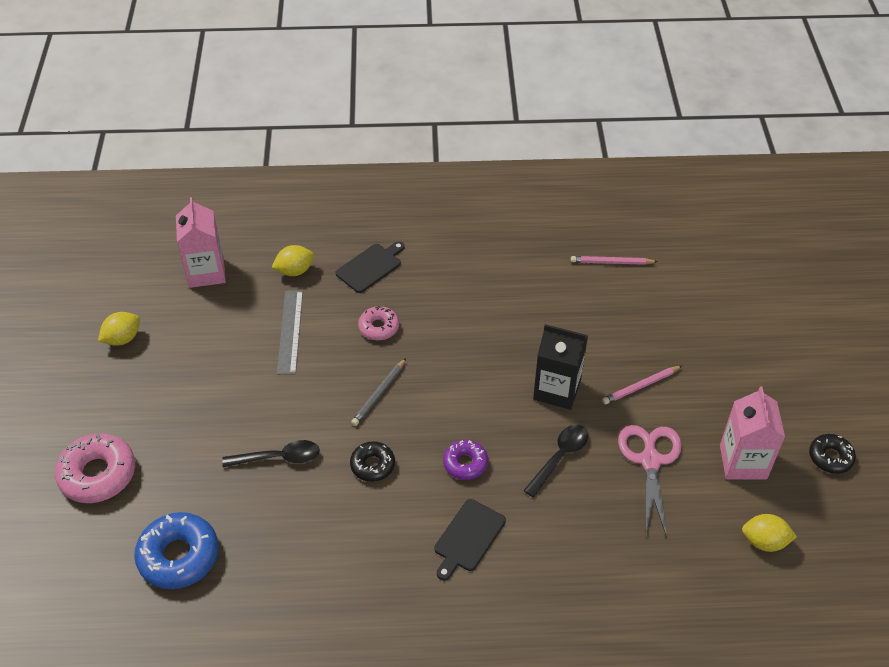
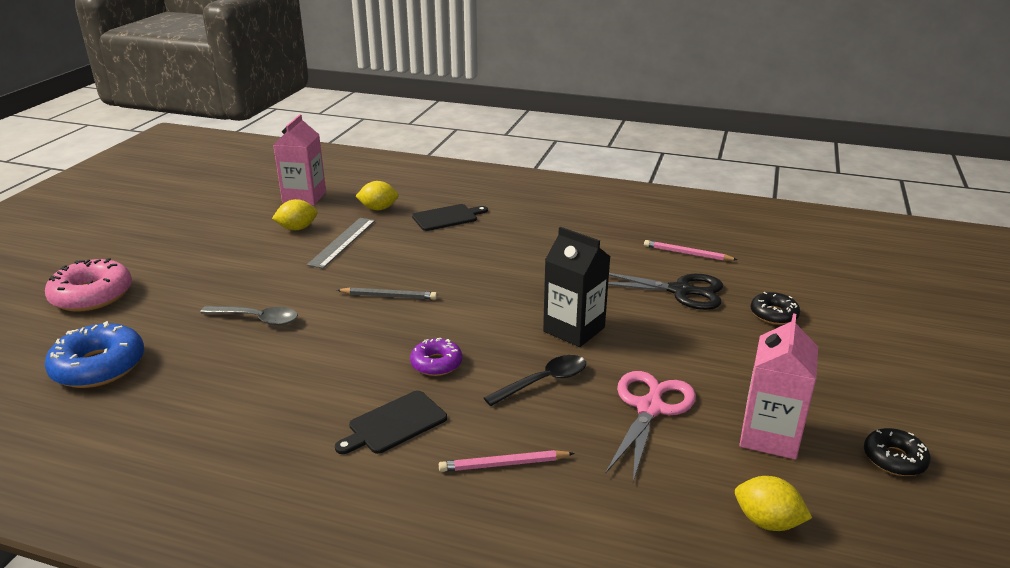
camera: 20 degrees right, 20 degrees down
(122, 338) = (200, 221): yellow lemon -> yellow lemon (297, 228)
(278, 458) = (256, 319): black spoon -> grey spoon
(372, 465) = (341, 344): black donut -> black donut (773, 314)
(379, 327) = (424, 254): pink donut -> none
(379, 394) = (389, 296): grey pencil -> grey pencil turned 135 degrees counterclockwise
(624, 316) = (680, 291): none -> black scissors
(640, 386) = (671, 346): pink pencil -> pink pencil (503, 464)

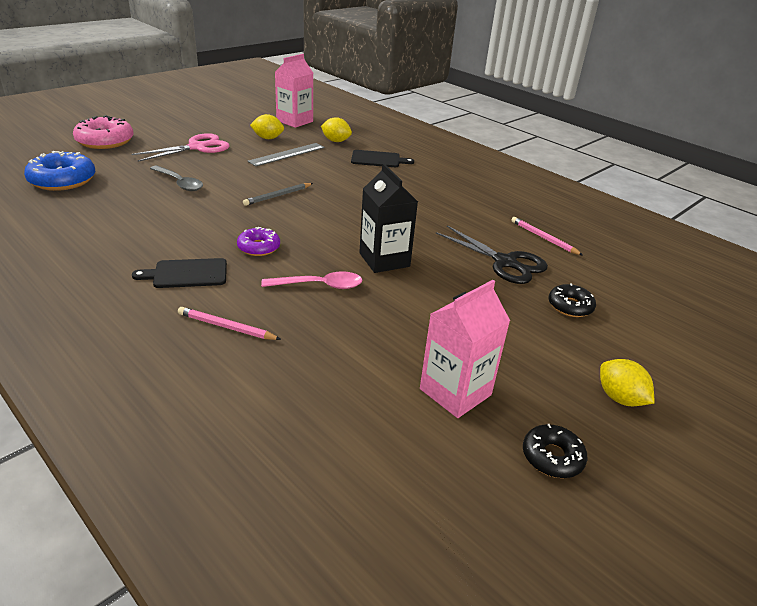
camera: 25 degrees right, 5 degrees up
(389, 296) = (278, 196): grey pencil -> grey pencil turned 105 degrees clockwise
(543, 382) = (319, 285): black spoon -> pink spoon
(649, 408) = (378, 333): pink scissors -> pink scissors (197, 147)
(767, 522) = (376, 452): yellow lemon -> yellow lemon (619, 398)

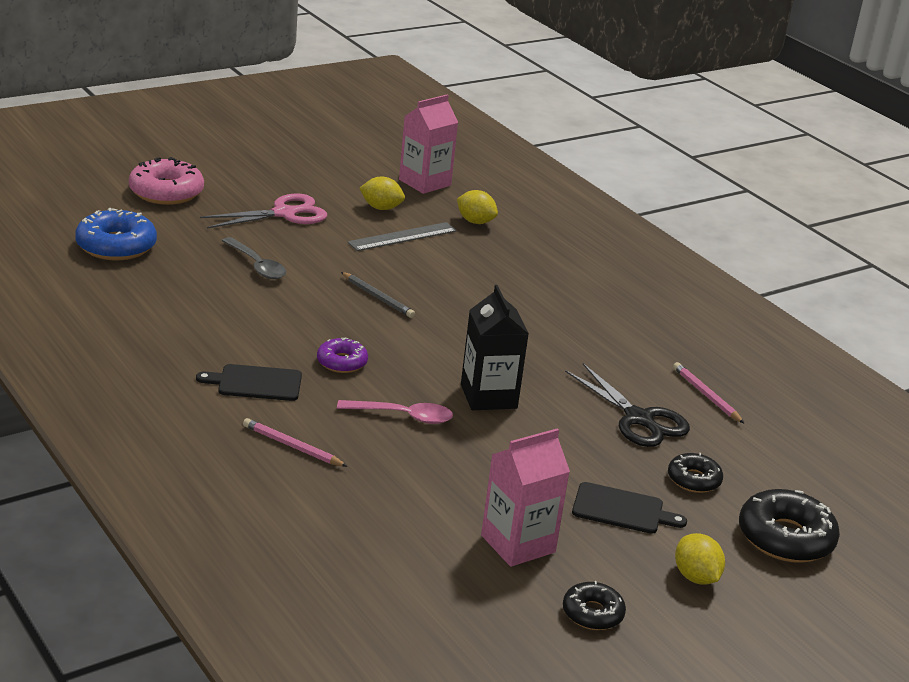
camera: 10 degrees right, 5 degrees down
(278, 196) = (377, 297): grey pencil -> grey pencil turned 105 degrees counterclockwise
(378, 159) = (526, 257): black cutting board -> black cutting board (621, 509)
(666, 346) = (785, 538): none -> black donut

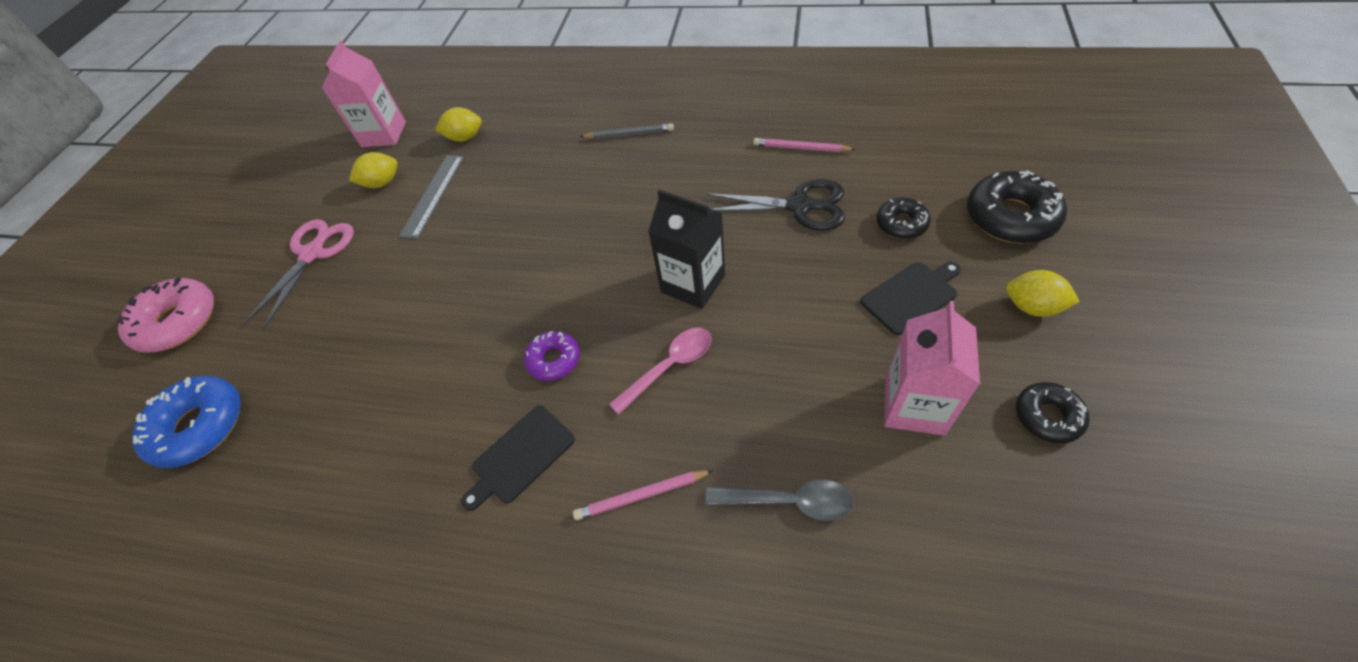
camera: 35 degrees left, 25 degrees up
(256, 265) = (356, 327): grey spoon -> grey spoon (788, 501)
(377, 297) = (492, 268): grey pencil -> grey pencil (629, 134)

